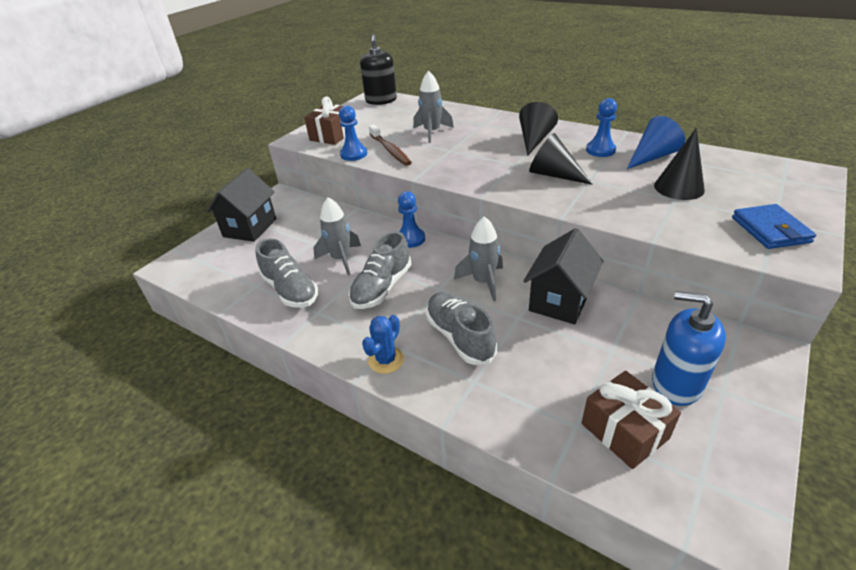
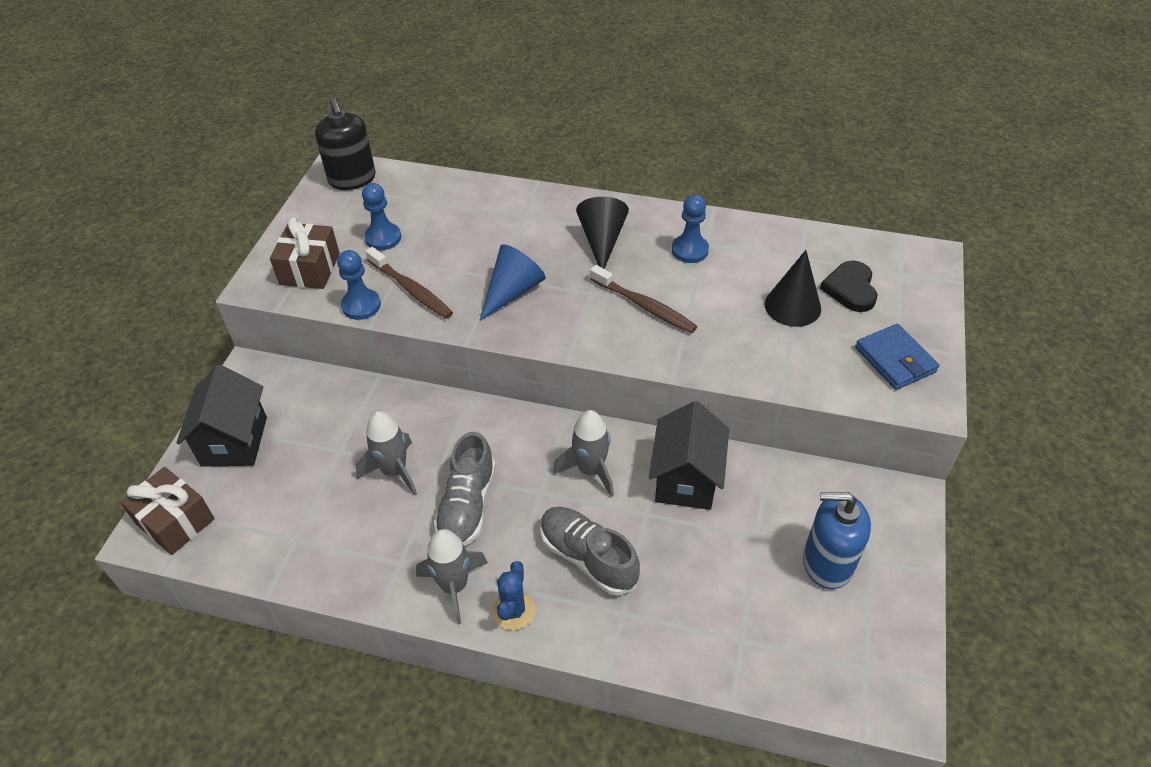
camera: 20 degrees left, 10 degrees up
(290, 290) = (347, 536): grey shoe -> none
(410, 239) = (475, 418): blue pawn -> blue pawn (383, 238)
(432, 132) = (457, 243): grey rocket -> grey rocket (454, 586)
(554, 175) = (644, 306): black cone -> brown toothbrush
(624, 431) = (788, 632): brown gift -> brown gift (175, 521)
(652, 157) = (753, 254): blue cone -> blue cone (512, 291)
(734, 183) = (850, 289): none -> black heart

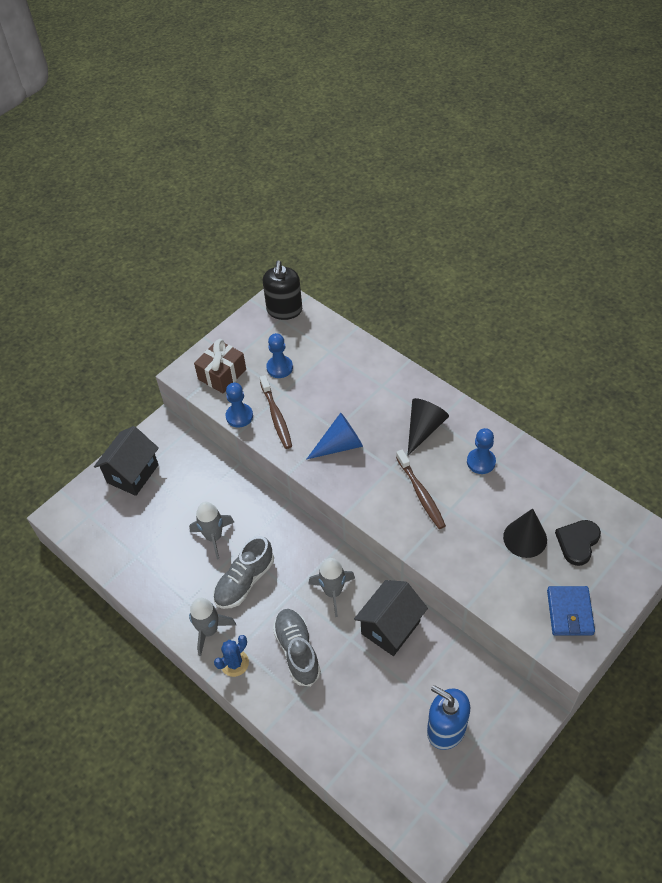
camera: 30 degrees right, 5 degrees up
(175, 521) = (77, 513): brown gift -> none

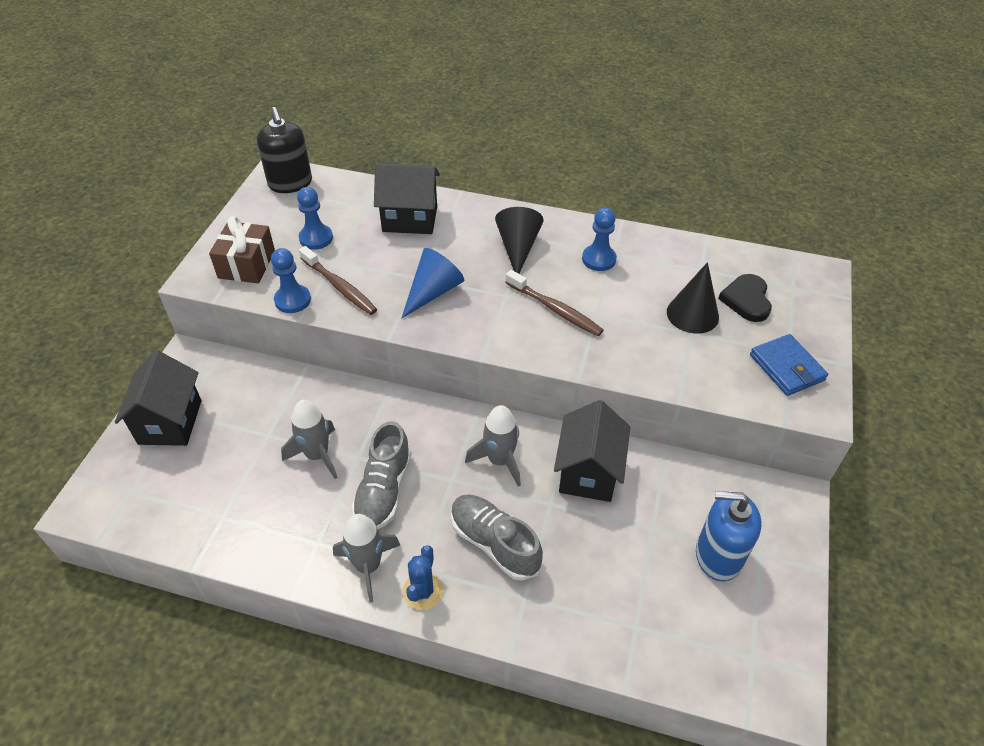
camera: 30 degrees left, 5 degrees down
(356, 373) = (410, 219): none -> black house

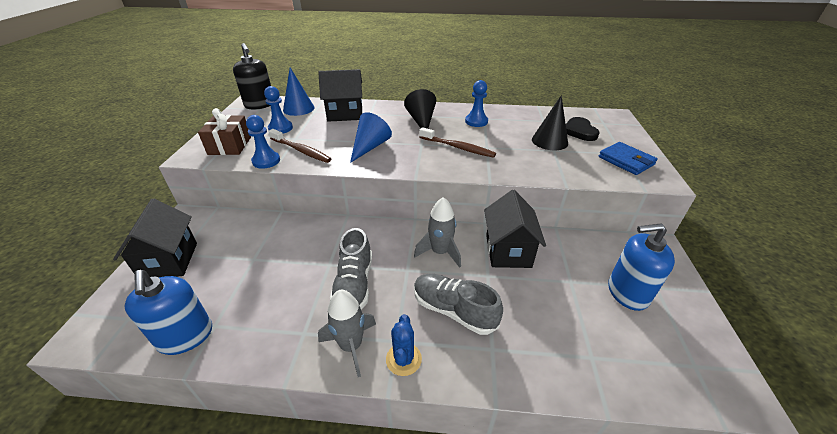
camera: 10 degrees left, 10 degrees down
(191, 524) = (185, 336): none -> blue soap dispenser
(317, 455) = (295, 268): grey rocket -> none
(345, 199) = (298, 108): none -> blue cone

